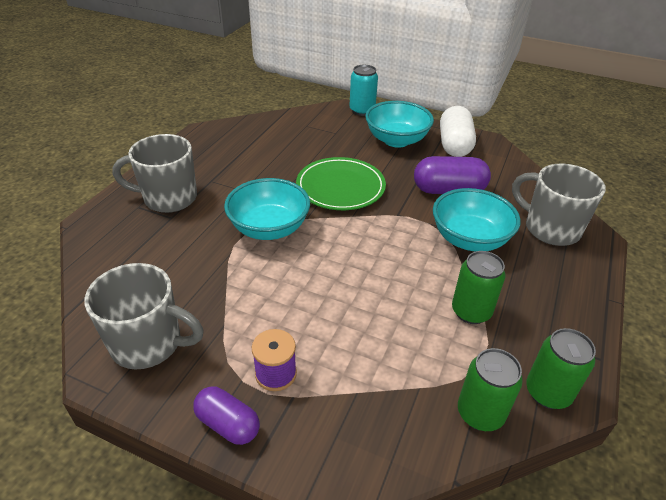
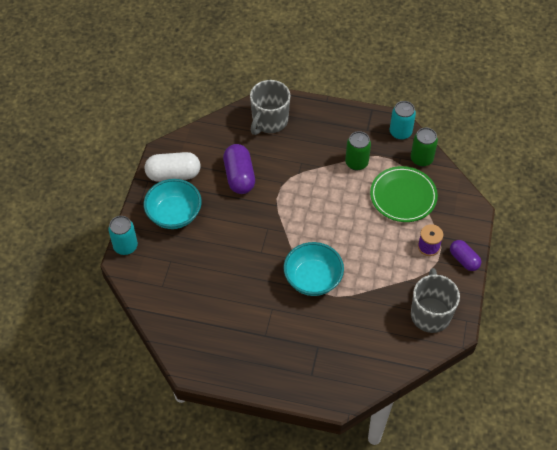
camera: 100 degrees left, 15 degrees up
(168, 198) = (296, 357): grey mug -> none
(228, 424) = (464, 260): purple capsule -> purple capsule turned 60 degrees counterclockwise
(340, 187) = (252, 244): green plate -> green plate (403, 196)
(469, 239) = (292, 164): turquoise bowl -> none
(548, 392) = (400, 132): green can -> turquoise can

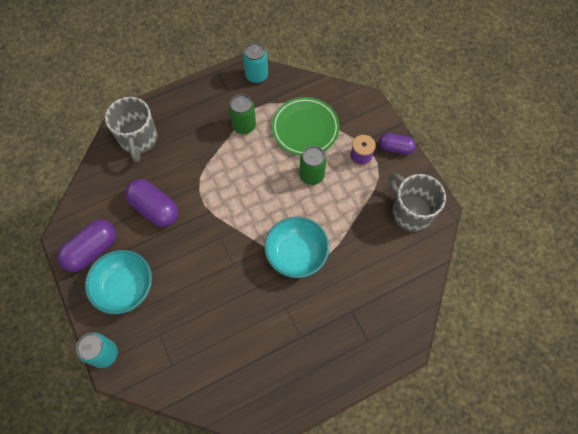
camera: 40 degrees left, 10 degrees up
(173, 174) = (92, 250): white capsule -> purple capsule
(421, 159) = (292, 87): green can -> green can (311, 175)

